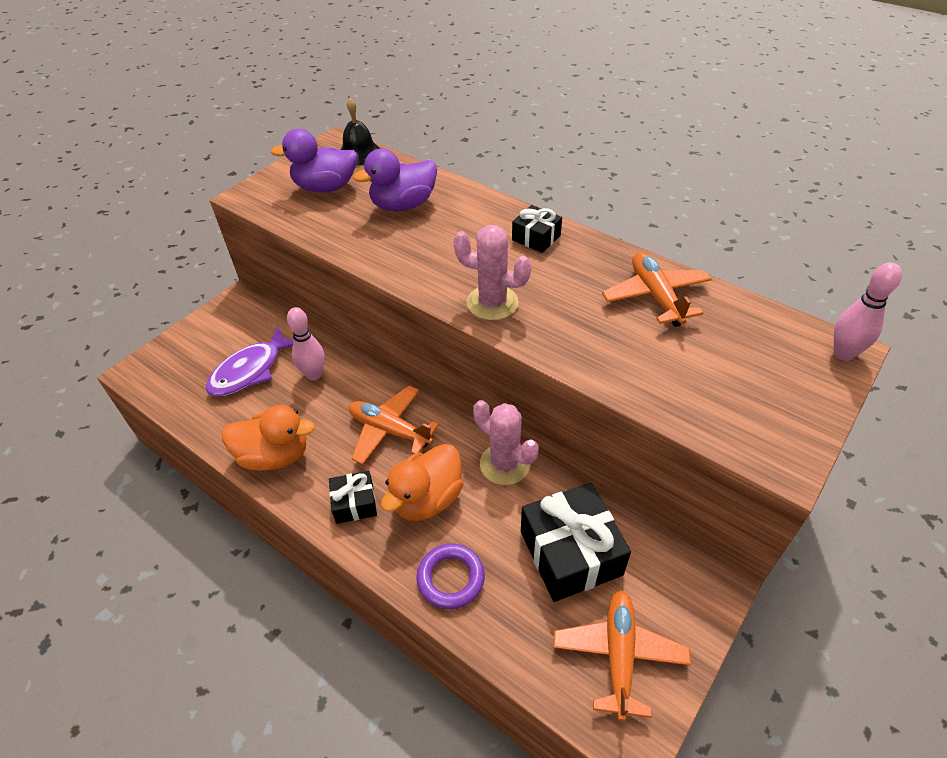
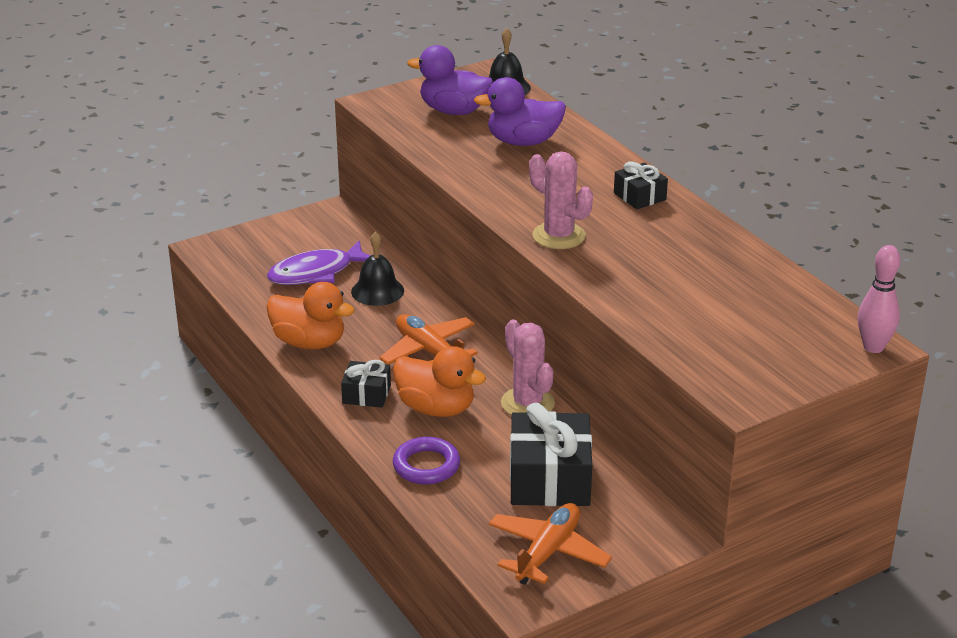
camera: 20 degrees right, 15 degrees down
(314, 374) = (377, 291): pink bowling pin -> black bell
(427, 499) = (436, 408): orange duck -> orange duck turned 120 degrees counterclockwise
(655, 296) = (724, 266): orange plane -> none

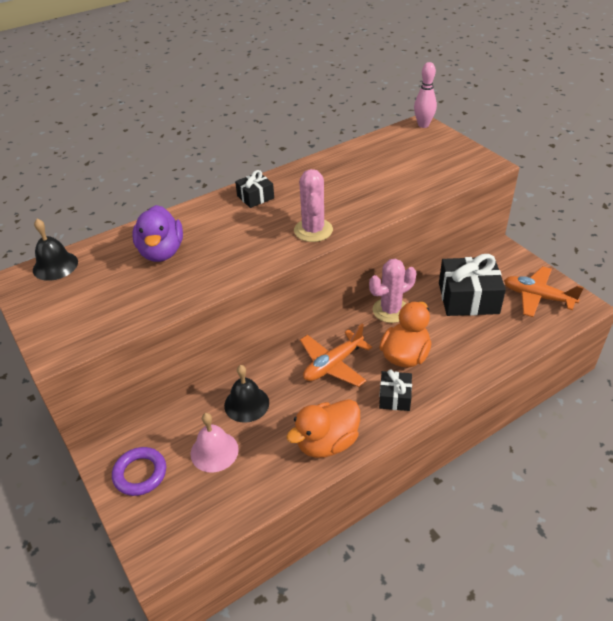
camera: 90 degrees left, 10 degrees up
(309, 342) = (327, 443): orange duck -> orange duck turned 150 degrees counterclockwise
(316, 273) = (214, 451): purple fish -> pink bell
(426, 466) = (472, 356): purple ring -> purple ring (140, 474)
(454, 111) = (92, 294): purple duck -> none
(559, 236) = (313, 230): pink cactus -> pink cactus turned 45 degrees counterclockwise

